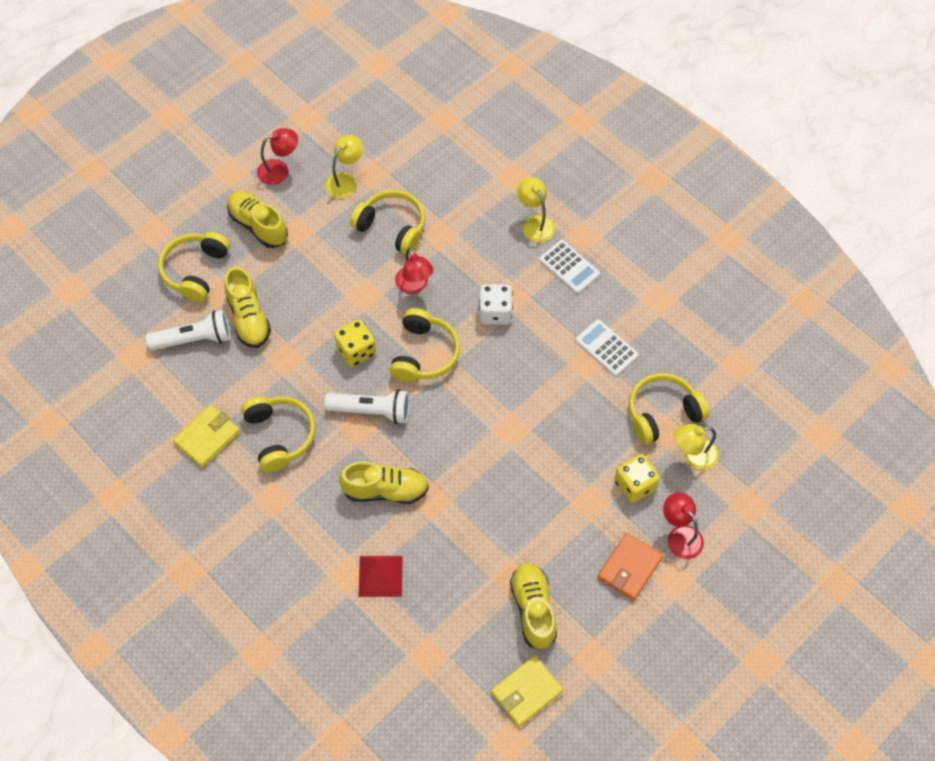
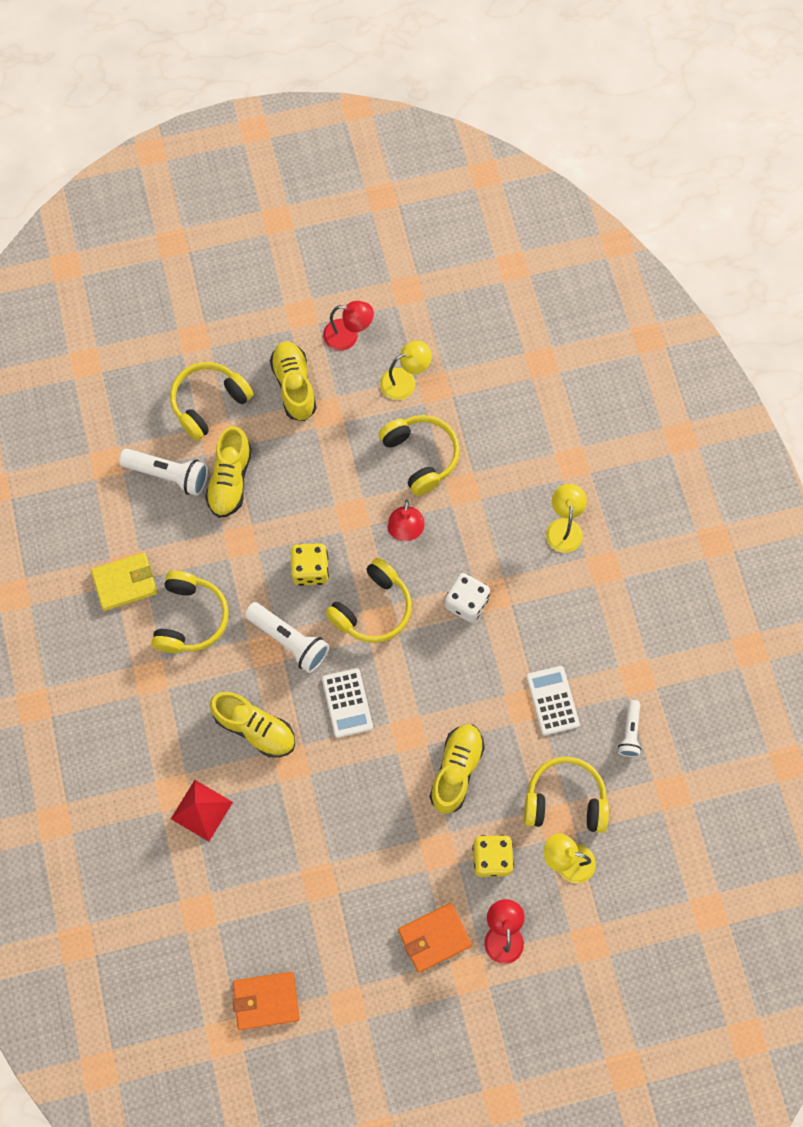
camera: 30 degrees right, 10 degrees up
(526, 692) = (266, 1001): yellow wallet -> orange wallet
(533, 609) = (320, 925): yellow shoe -> yellow shoe (456, 770)
(569, 267) = (569, 594): white calculator -> white calculator (347, 703)
(679, 340) = (630, 732): none -> white flashlight

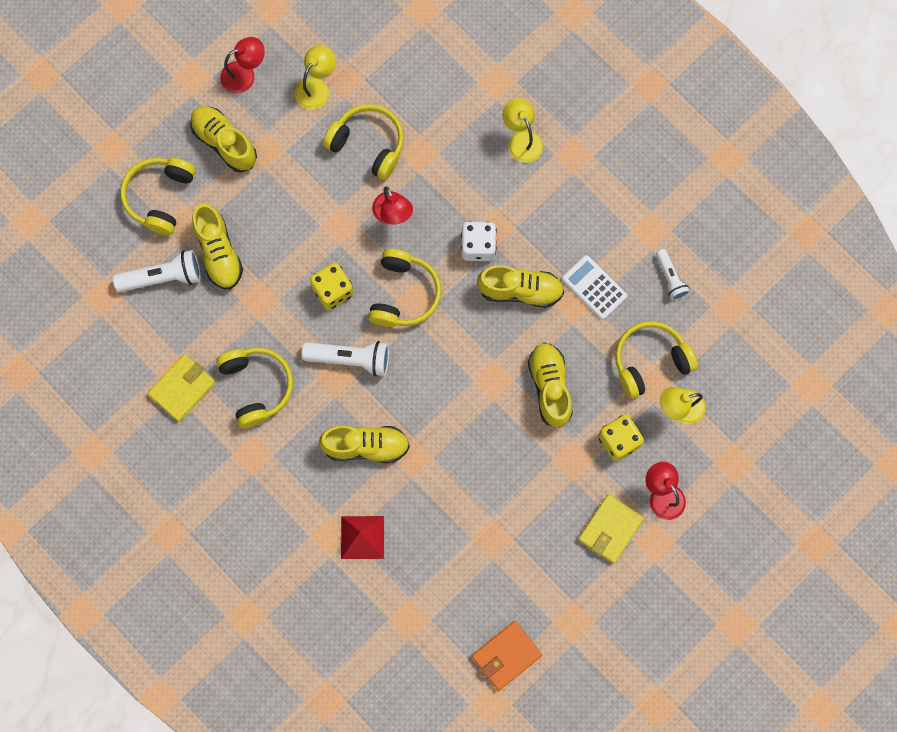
camera: 30 degrees left, 5 degrees up
(347, 703) = (429, 383): white calculator -> none
(434, 938) = (610, 529): orange wallet -> yellow wallet
(481, 665) = (520, 290): none -> yellow shoe

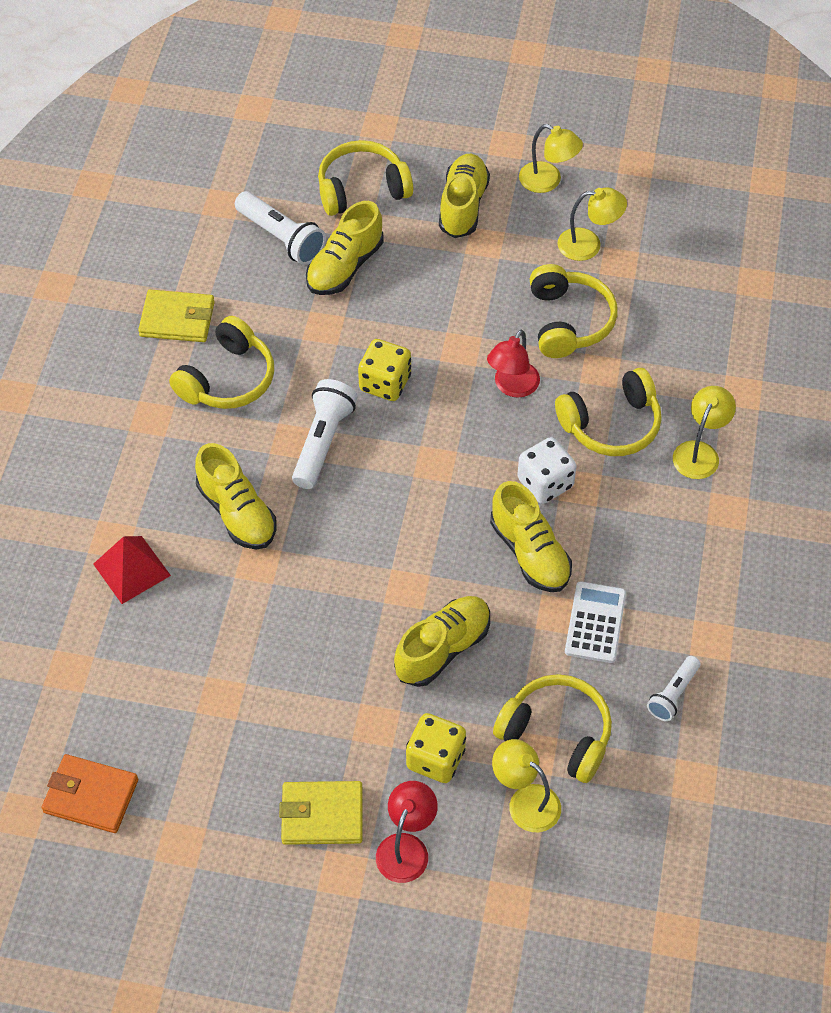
camera: 55 degrees right, 20 degrees down
(245, 74) = (548, 181): red lamp -> yellow lamp
(350, 359) = (323, 442): white flashlight -> white flashlight turned 135 degrees counterclockwise
(404, 294) = (434, 447): yellow headphones -> yellow headphones (611, 425)

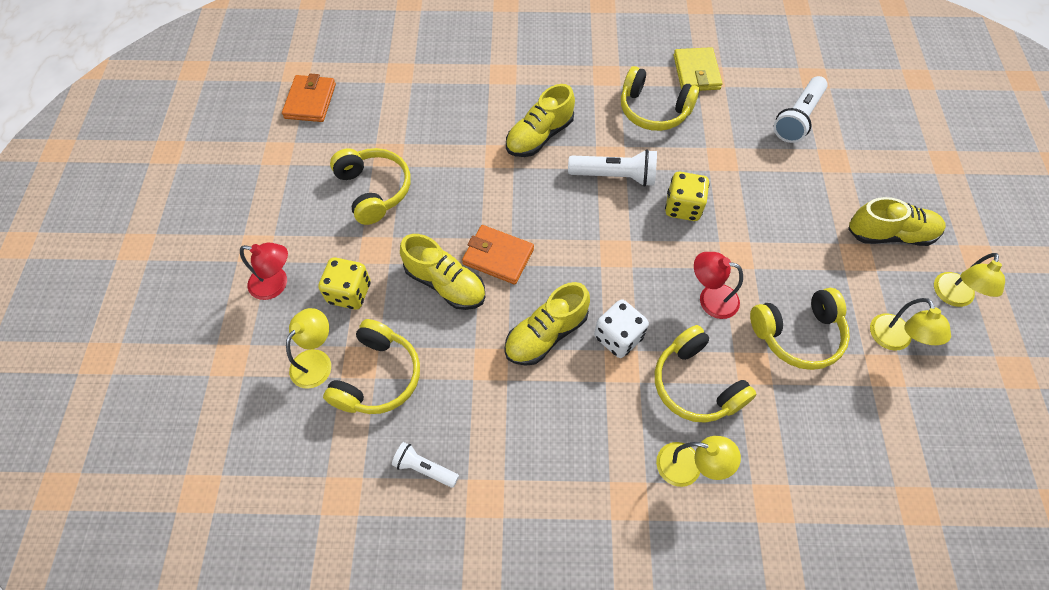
camera: 80 degrees right, 5 degrees up
(131, 569) = (481, 88): red pyramid -> none
(322, 815) = (300, 228): yellow wallet -> none
(345, 266) = (787, 162): yellow shoe -> none
(362, 189) = (872, 161): yellow headphones -> yellow headphones (374, 190)
(415, 586) = (498, 256): none -> orange wallet
(595, 622) = (487, 394): white calculator -> none

